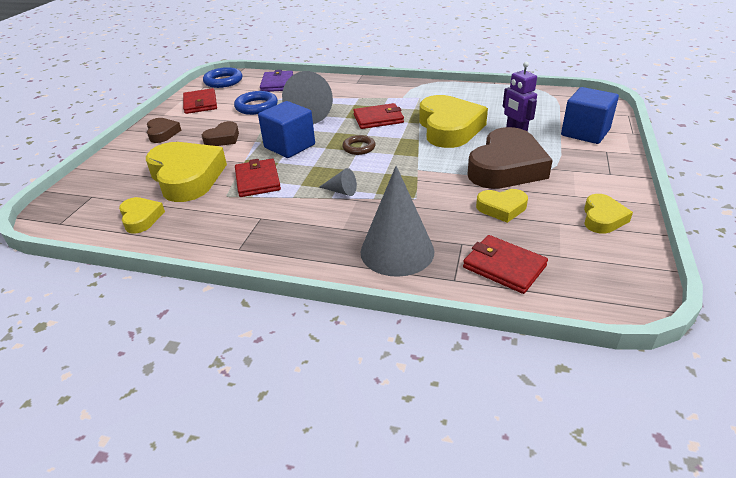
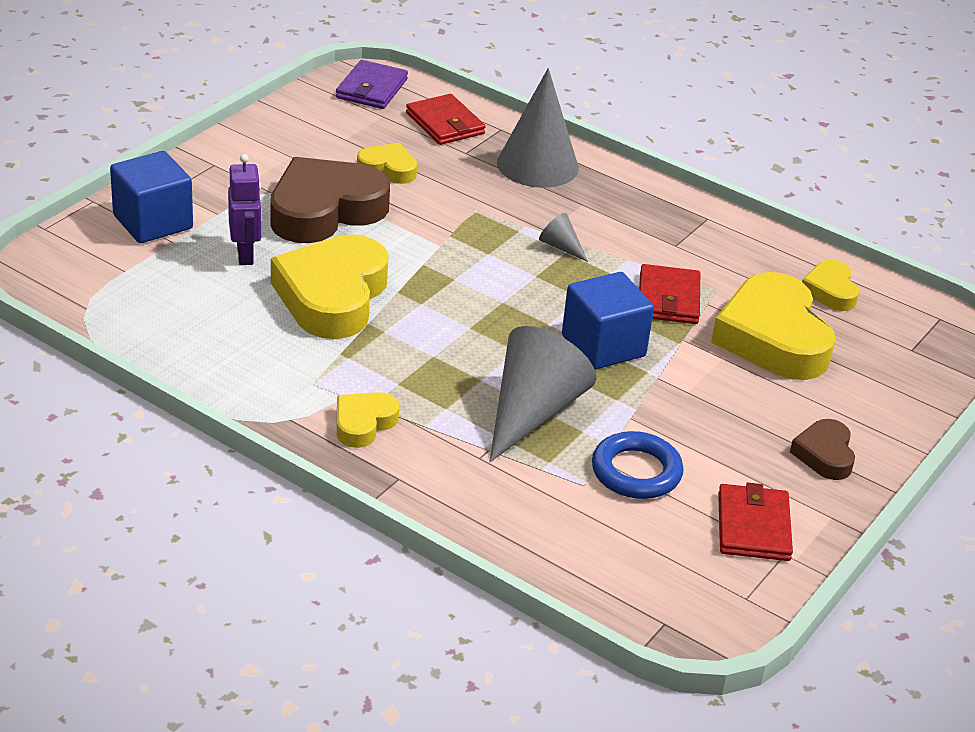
camera: 165 degrees left, 0 degrees up
(223, 81) = (696, 603): blue ring -> none
(223, 138) = (712, 402): brown heart -> none
(277, 84) = (571, 541): purple wallet -> purple wallet (371, 89)
(359, 148) = (497, 306): brown ring -> none
(378, 119) = (427, 355): red wallet -> none
(602, 218) = (296, 128): yellow heart -> yellow heart (363, 423)

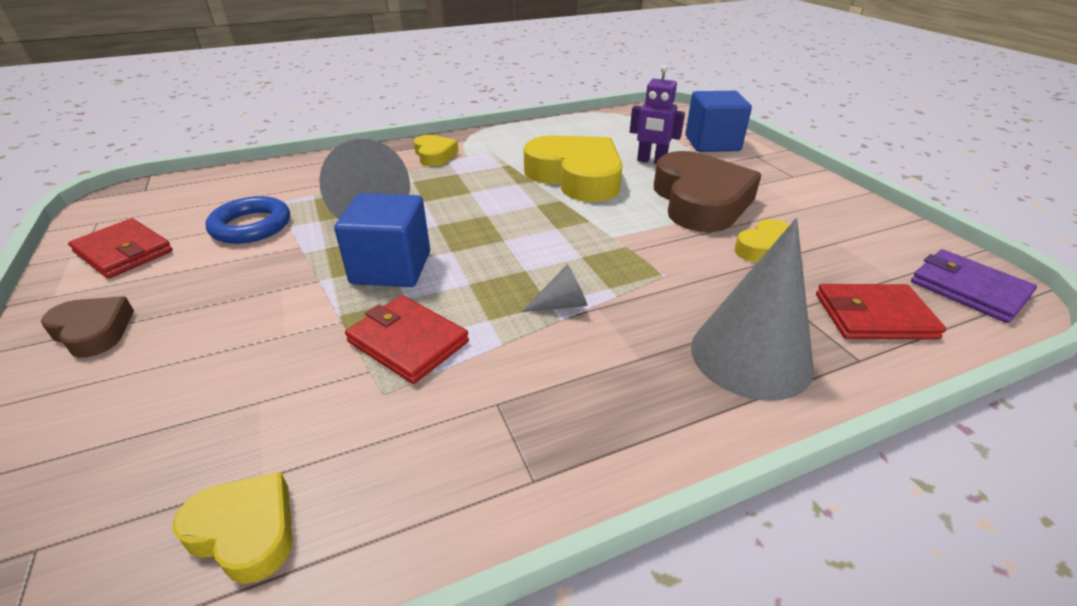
camera: 125 degrees right, 0 degrees up
(772, 338) = (256, 394): yellow heart -> none

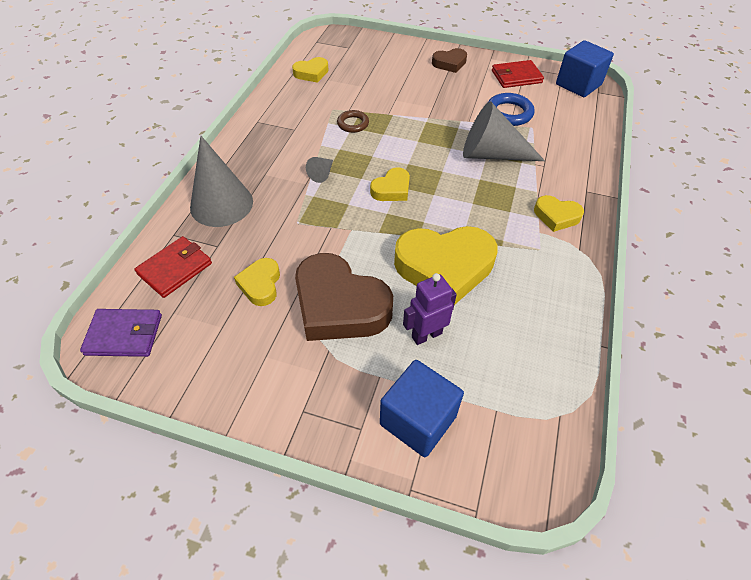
camera: 130 degrees right, 15 degrees up
(391, 268) = (414, 140): blue cube -> blue cube (578, 84)
(408, 342) = (353, 124): red wallet -> brown ring
(514, 241) = (392, 189): none -> yellow heart

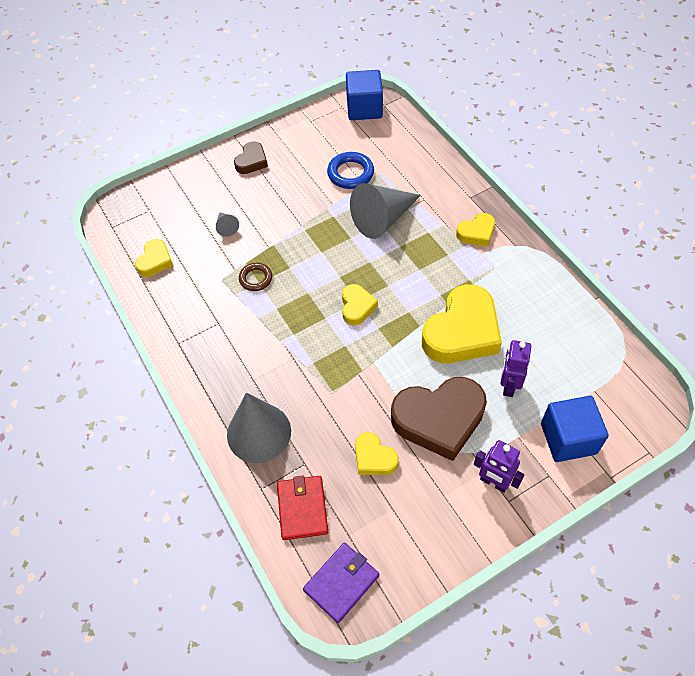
camera: 45 degrees left, 5 degrees up
(312, 386) = (493, 482): none -> purple robot
(322, 174) = (294, 340): grey cone -> grey cone (226, 227)
(516, 77) = (315, 135): red wallet -> none

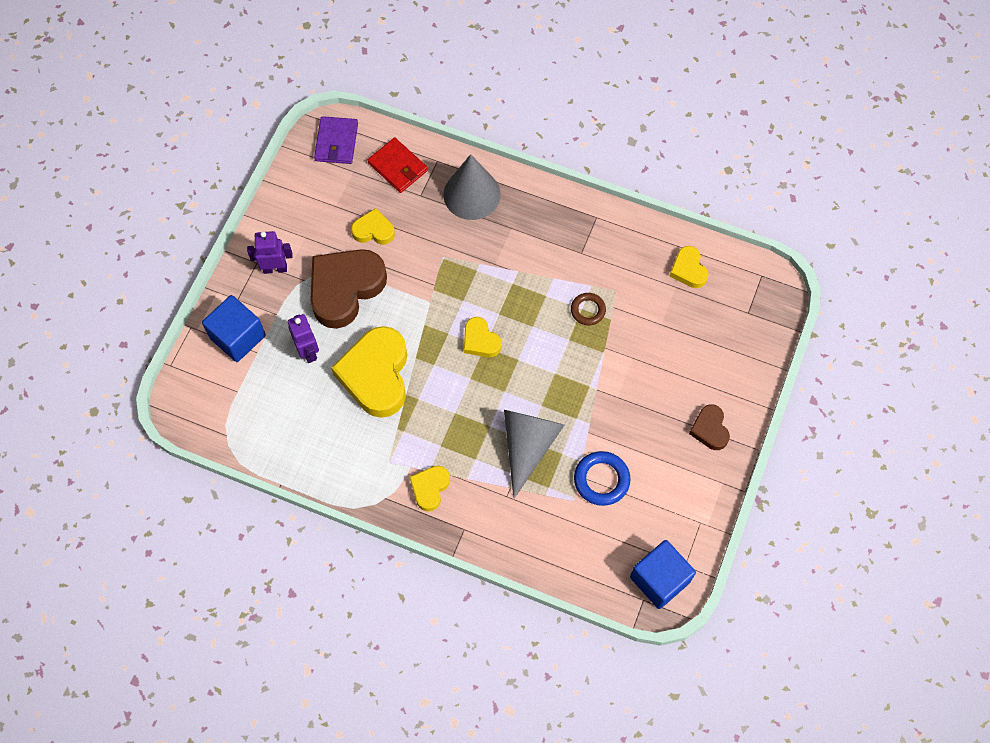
camera: 140 degrees right, 10 degrees up
(226, 227) = (661, 342): grey cone -> none

